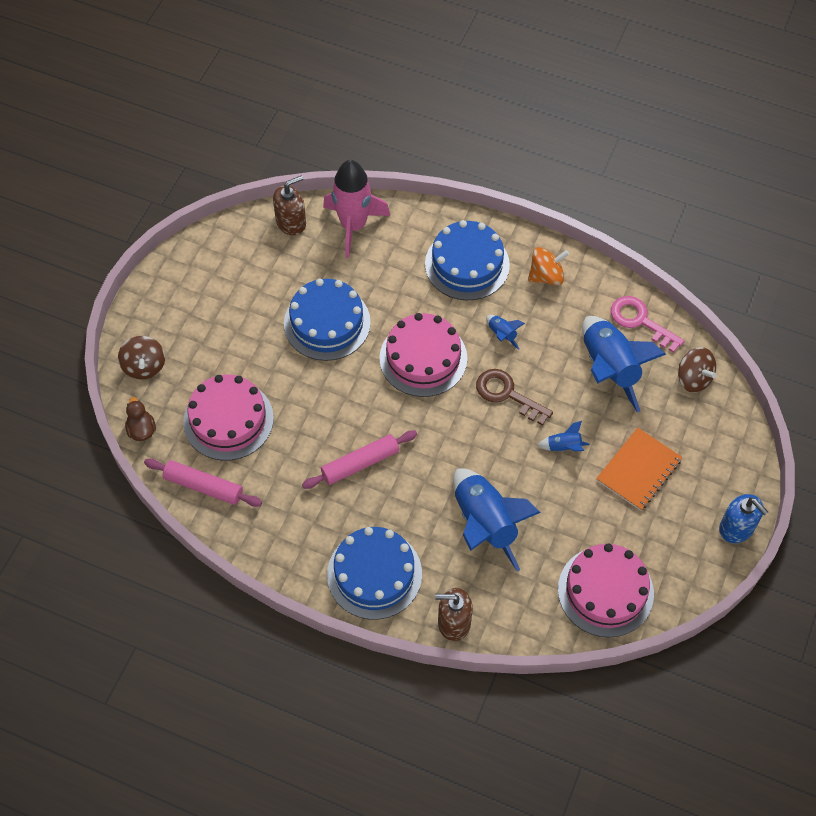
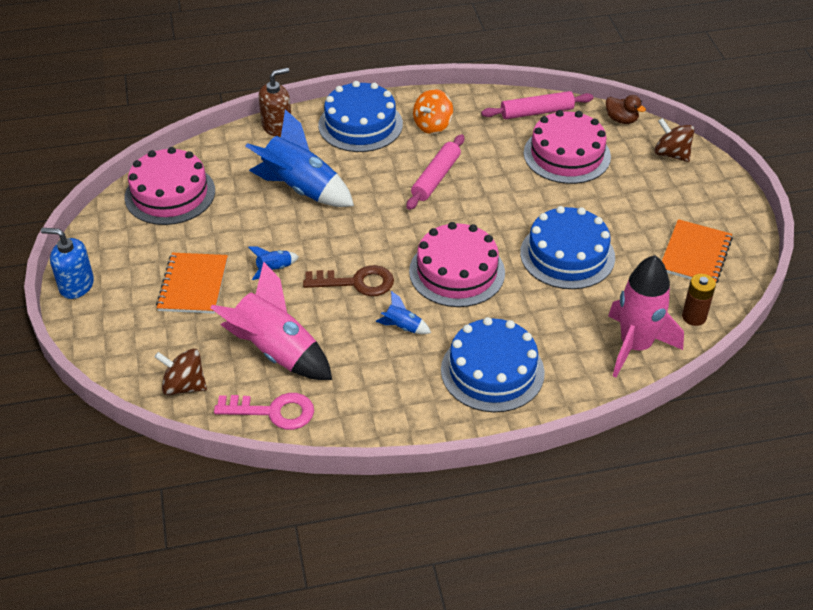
camera: 145 degrees right, 15 degrees down
(234, 267) = (695, 254): none -> orange notebook
(291, 222) = (694, 317): brown soap dispenser -> brown battery
(546, 276) = (404, 403): orange spinning top -> orange spinning top (432, 125)
(609, 368) = (276, 351): blue rocket -> pink rocket

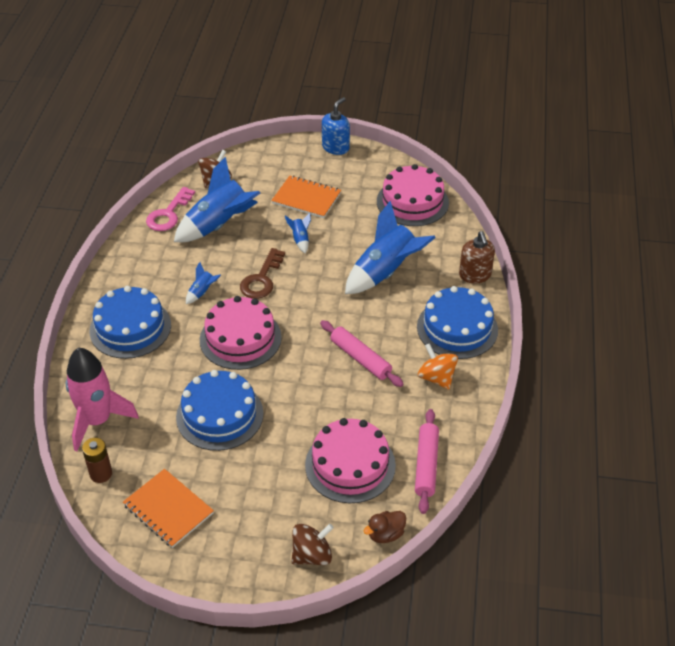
camera: 110 degrees right, 0 degrees up
(276, 351) = (219, 225): pink rocket -> blue rocket

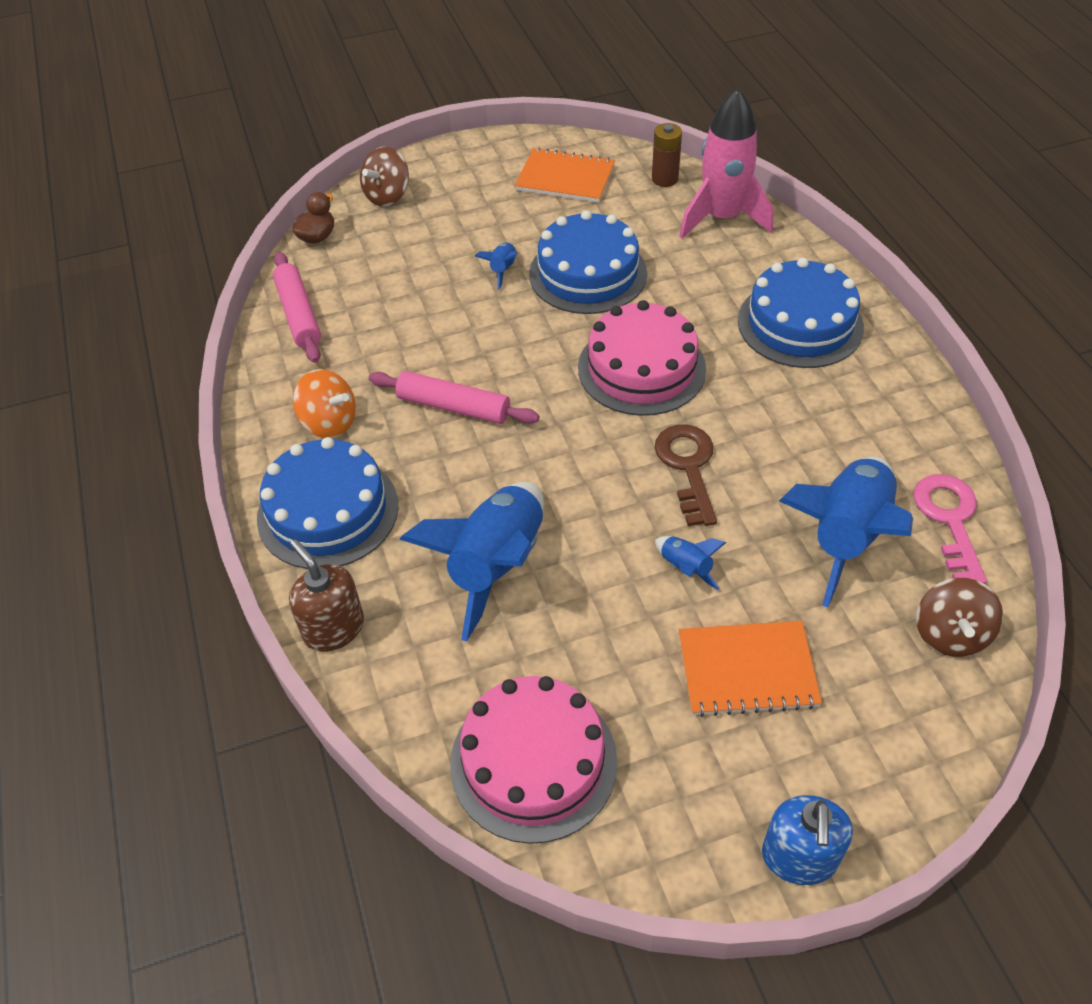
camera: 155 degrees right, 5 degrees up
(202, 292) = (756, 410): blue rocket -> blue rocket (502, 270)
(350, 465) = (393, 282): pink cake -> none

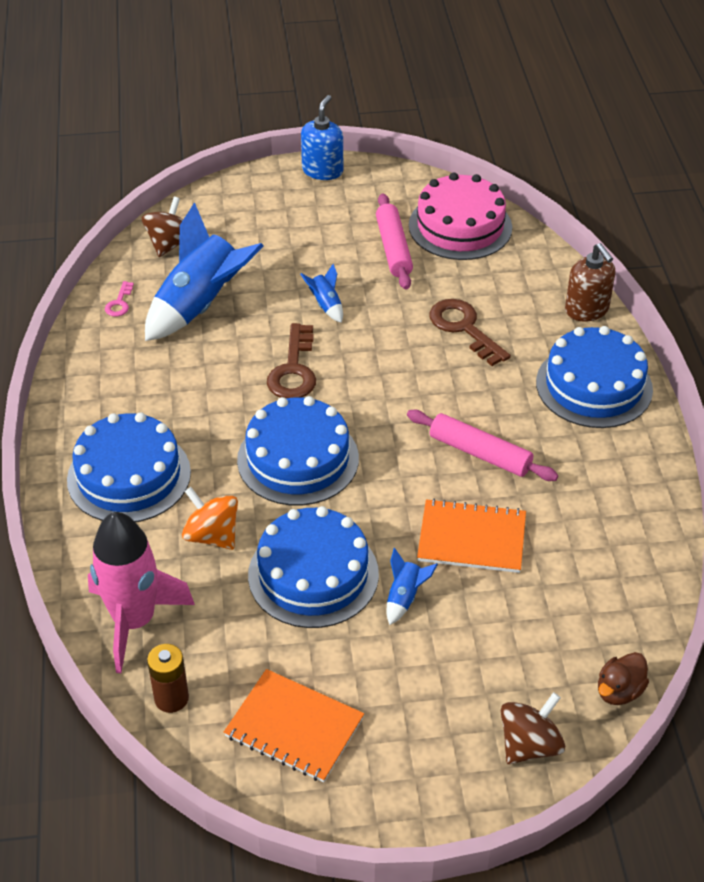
camera: 170 degrees left, 5 degrees down
(299, 315) = (633, 582): pink rolling pin -> pink rolling pin (393, 248)
(329, 422) = (595, 459): orange spinning top -> orange spinning top (212, 535)
(496, 565) = (464, 328): blue rocket -> brown key
(641, 368) = (298, 459): pink cake -> blue cake
(747, 670) = (310, 246): orange notebook -> orange notebook (471, 538)
(949, 520) = (119, 303): pink key -> pink key, size x0.51

